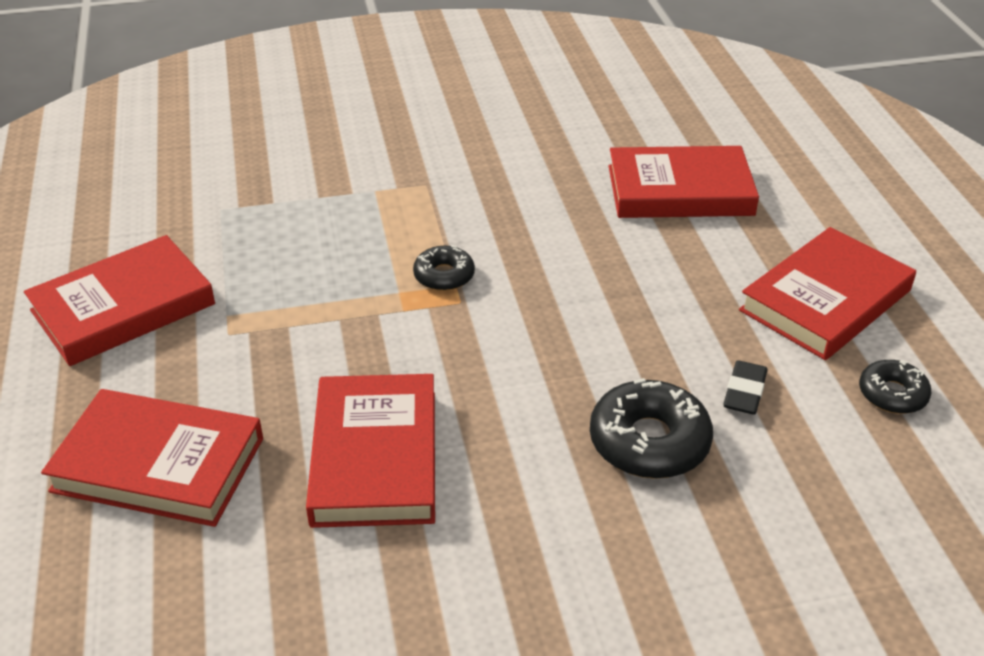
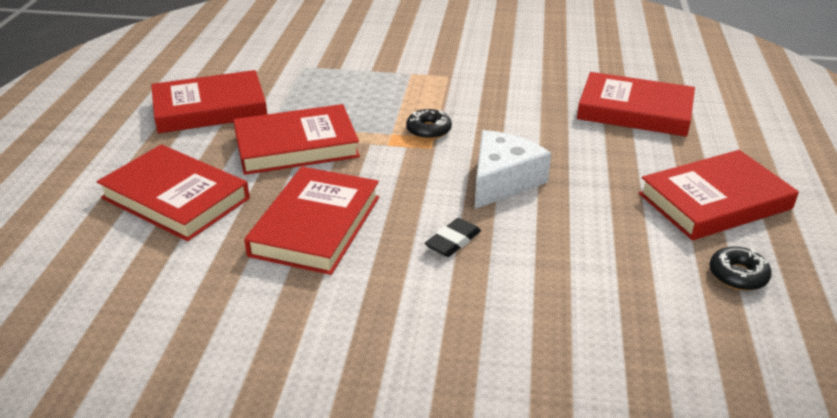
camera: 20 degrees right, 5 degrees down
(281, 340) = (296, 146): none -> red book
(574, 330) = (502, 181): none -> white cheese
(649, 442) = (518, 261): black donut -> none
(744, 392) = (613, 246): black eraser -> black eraser (453, 241)

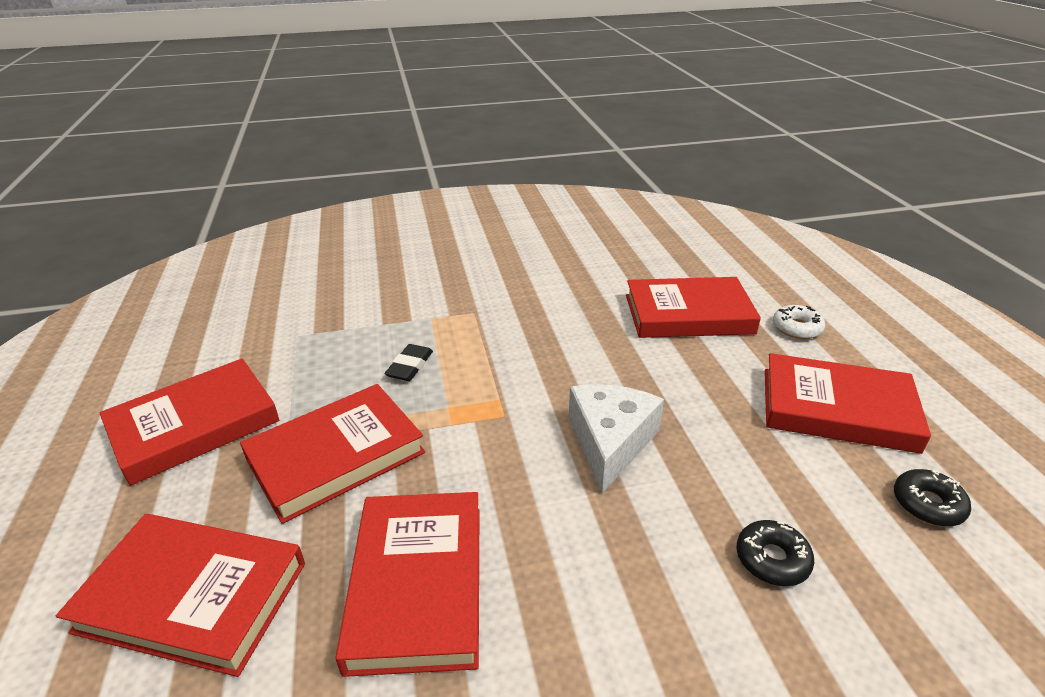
camera: 20 degrees left, 0 degrees up
(428, 130) = (489, 391): black donut -> black donut (772, 559)
(453, 241) = (604, 554): black eraser -> black eraser (410, 366)
(715, 201) = (837, 409): red book -> red book turned 60 degrees clockwise
(729, 139) = (797, 328): none -> white donut

